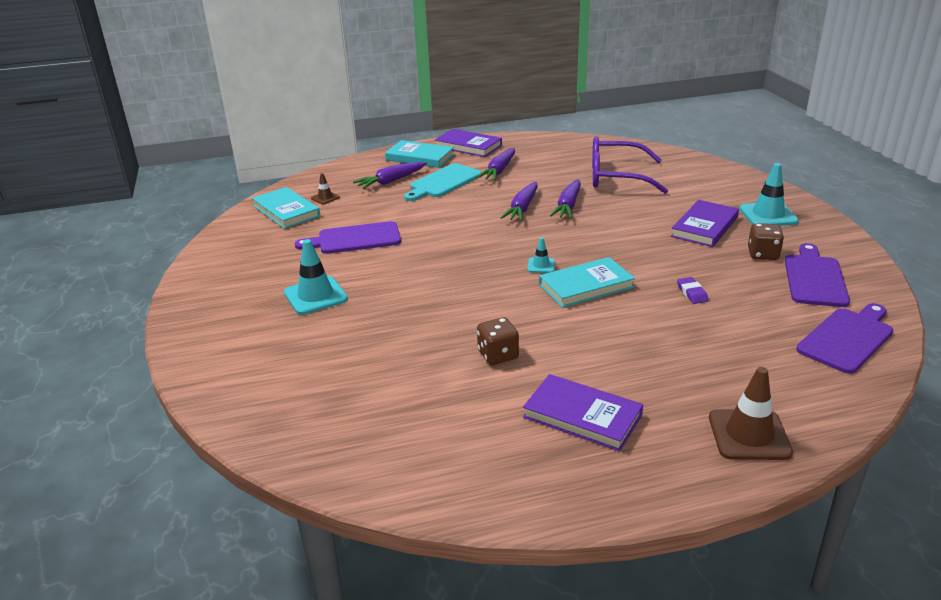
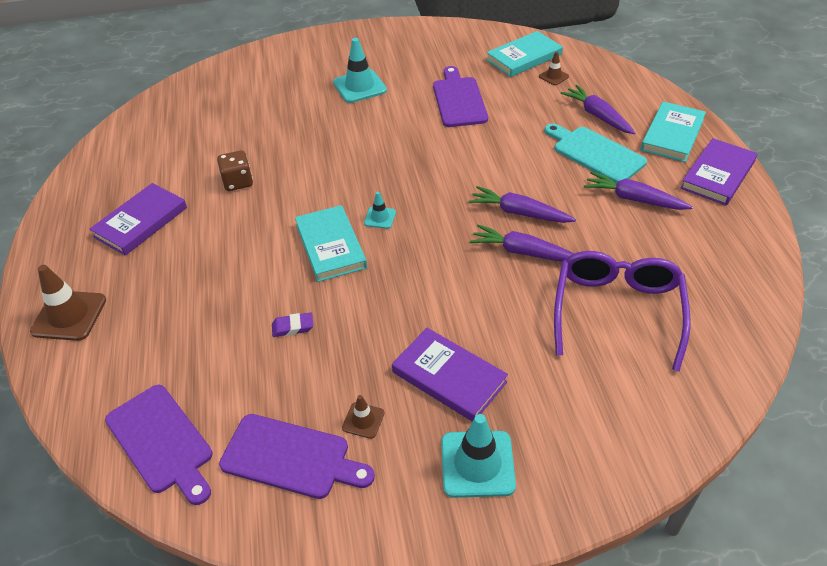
camera: 95 degrees right, 15 degrees up
(763, 254) = (363, 420): brown dice -> brown traffic cone

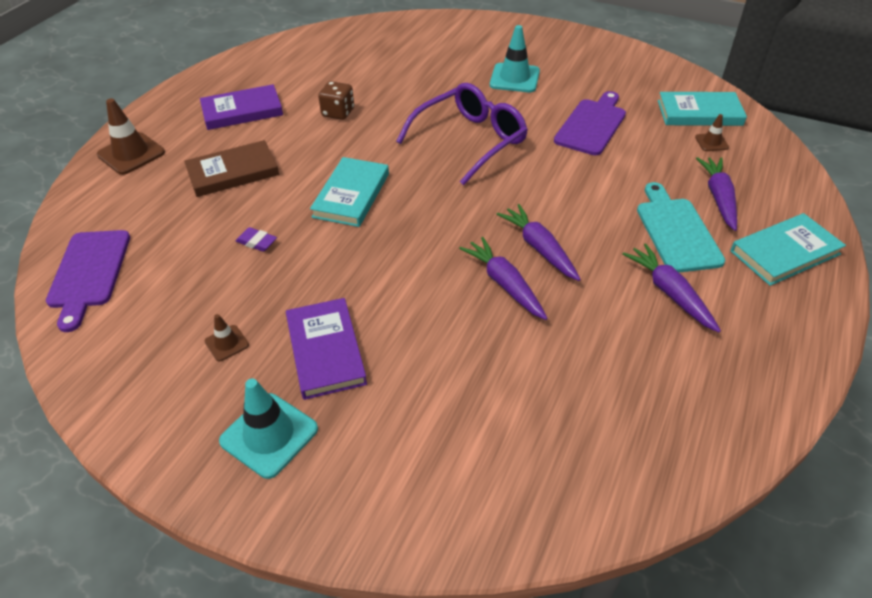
camera: 35 degrees right, 0 degrees up
(198, 281) = (233, 172): none -> brown book
(291, 457) = (150, 338): purple cutting board -> none
(380, 218) = (414, 192): turquoise traffic cone -> none
(617, 311) = (534, 385): purple glasses -> purple glasses (470, 141)
(718, 175) = (795, 316): purple book -> none

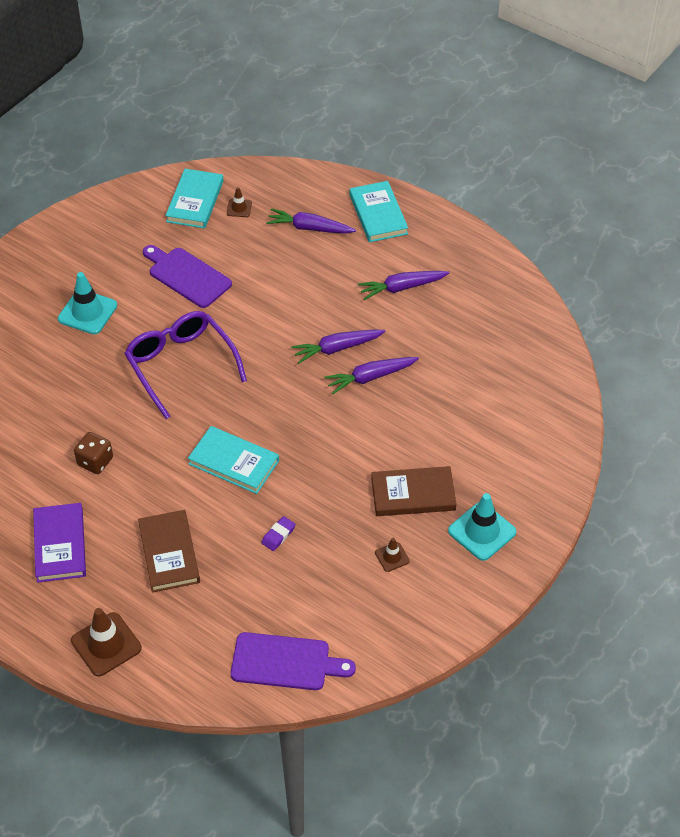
camera: 80 degrees left, 5 degrees up
(325, 351) = (413, 494): purple book -> brown book
(676, 231) = (340, 264): turquoise cutting board -> none

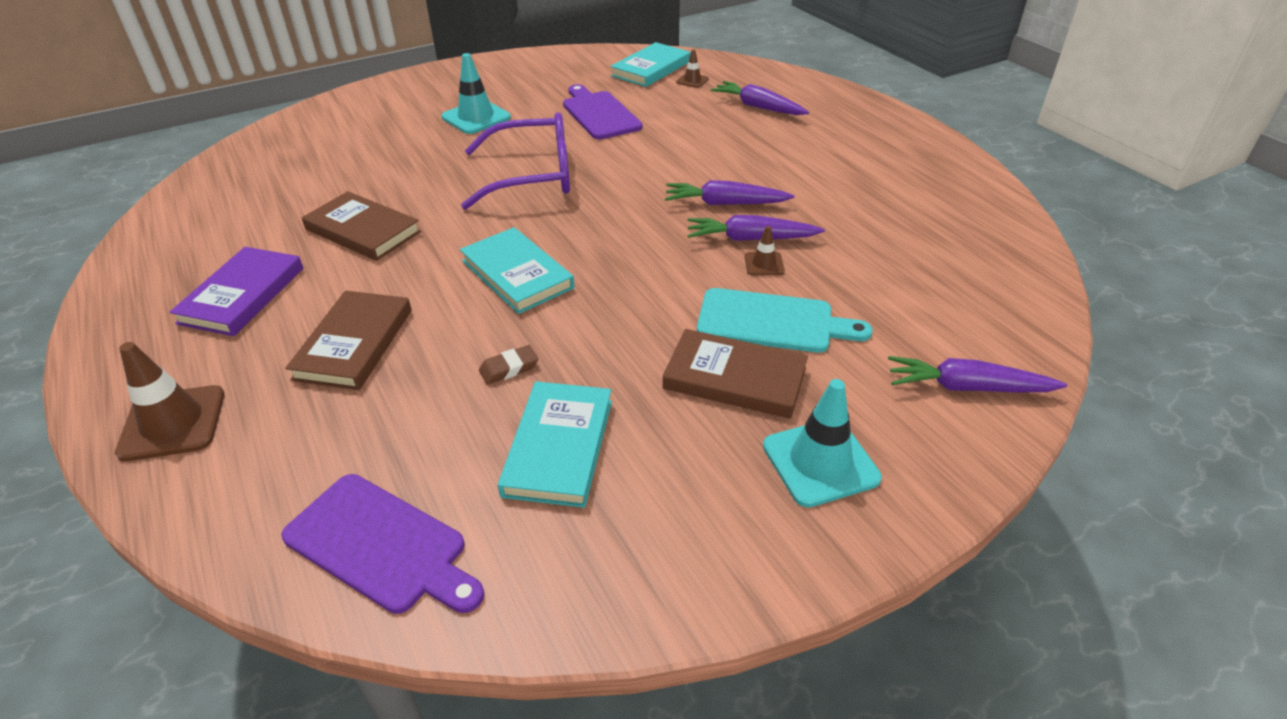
camera: 25 degrees right, 10 degrees down
(95, 461) = (363, 230): brown dice -> brown book
(181, 365) = (532, 176): purple glasses -> purple glasses turned 90 degrees clockwise
(278, 535) = (509, 368): purple eraser -> brown eraser
(378, 214) = (843, 112): turquoise book -> turquoise book (559, 447)
(392, 557) = (653, 450): brown traffic cone -> brown traffic cone (764, 264)
(402, 288) = (839, 171): purple carrot -> purple carrot (967, 387)
(415, 444) = (772, 322): none -> turquoise cutting board

